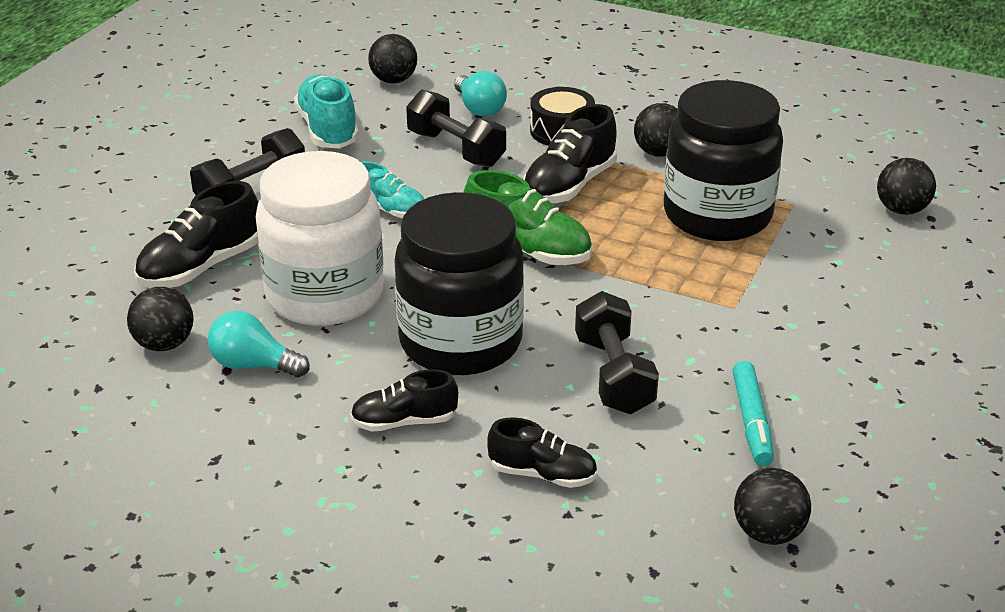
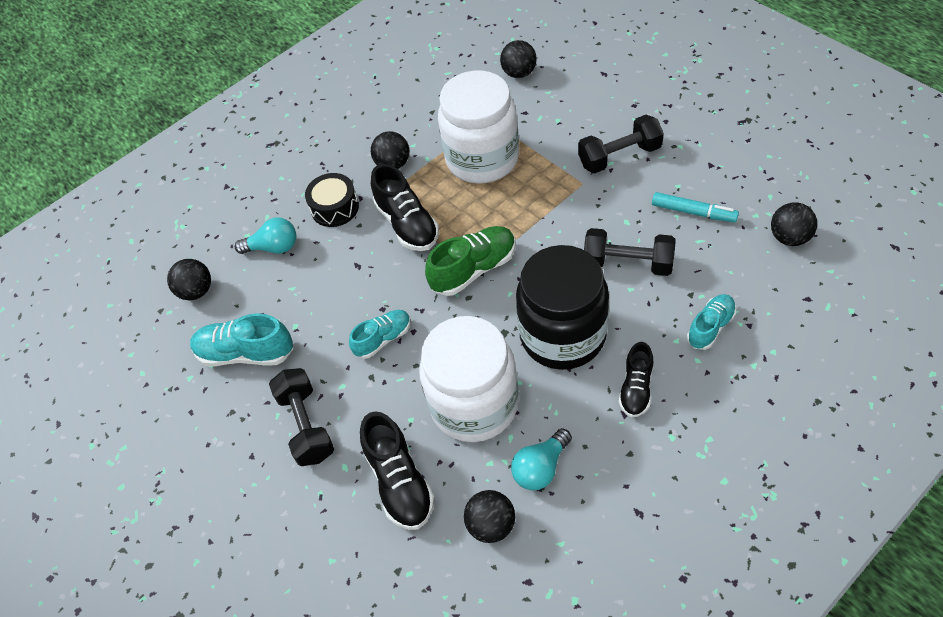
camera: 60 degrees left, 20 degrees up
(456, 149) = (323, 276): black dumbbell -> black dumbbell (619, 156)
(542, 474) = (710, 327): black shoe -> turquoise shoe
(717, 215) = (482, 159): black jar -> white jar

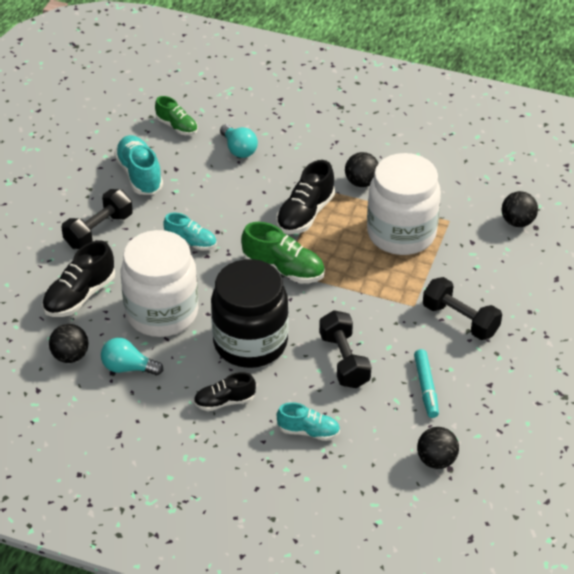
camera: 55 degrees right, 10 degrees down
(196, 291) = (177, 126): black ball -> green shoe
(335, 208) = (296, 167): black drum -> none

